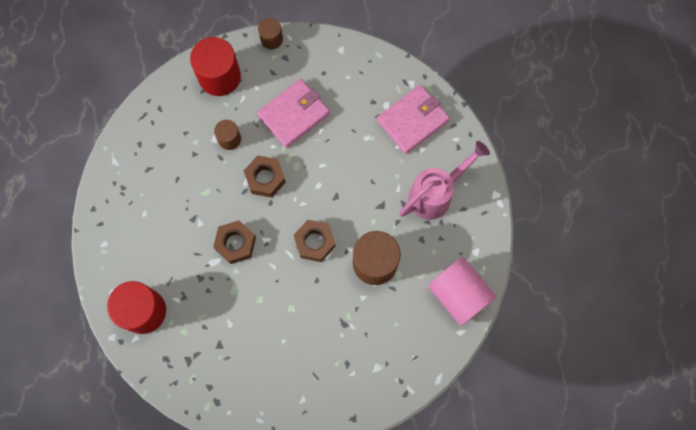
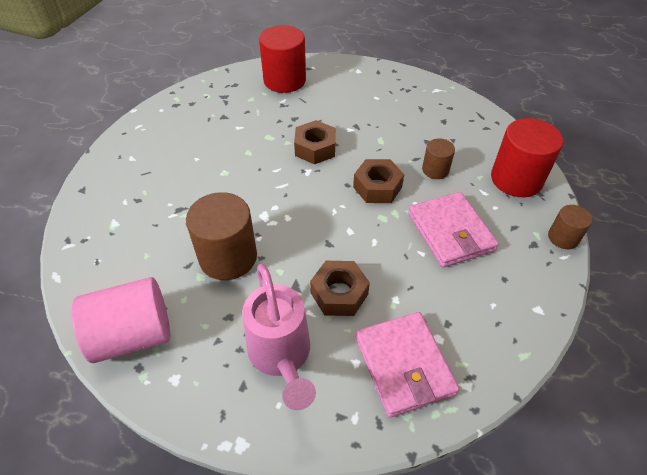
camera: 110 degrees right, 25 degrees down
(314, 242) = (283, 209): brown nut -> brown nut (339, 293)

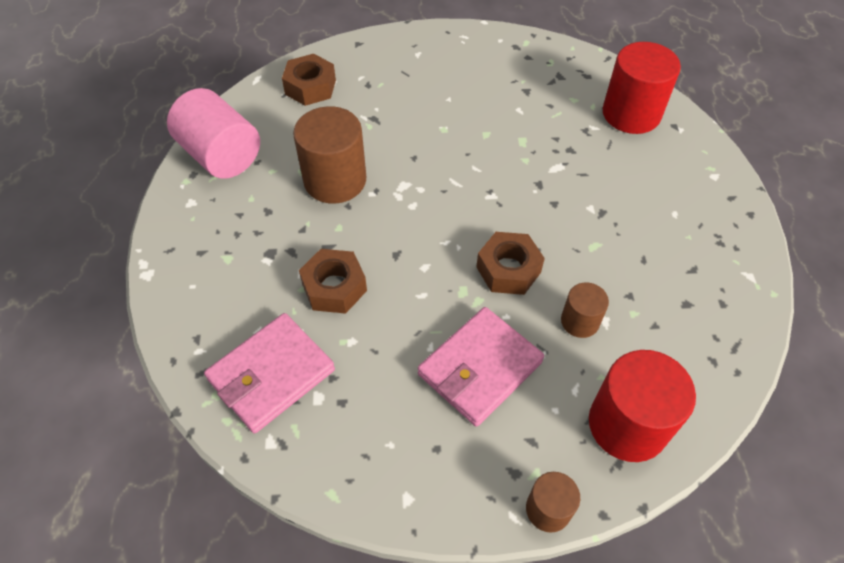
camera: 65 degrees right, 5 degrees up
(281, 356) = (241, 268): pink watering can -> none
(315, 148) = (533, 188): brown nut -> brown nut (310, 87)

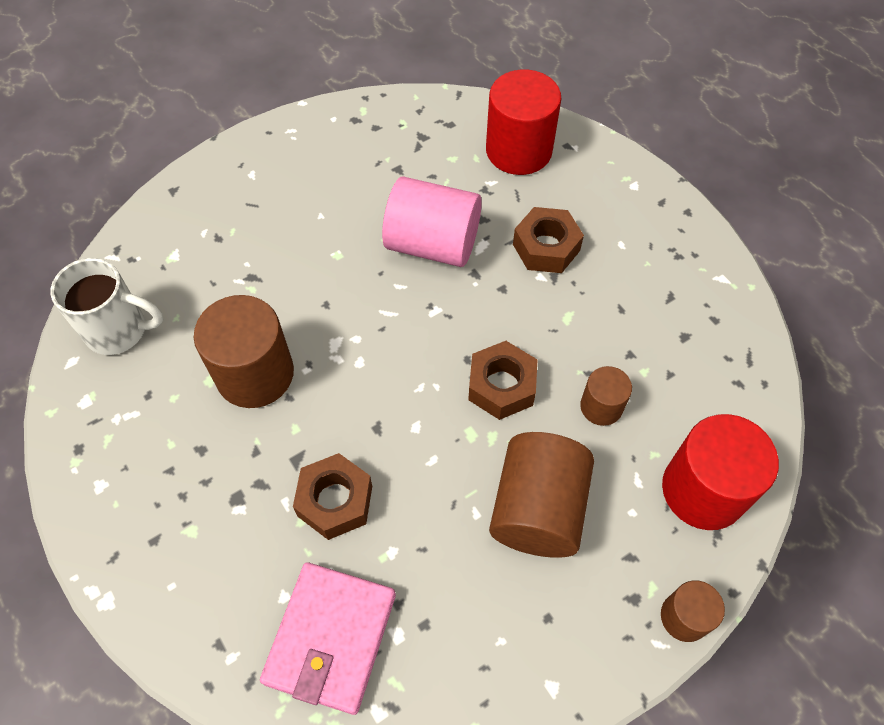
camera: 30 degrees left, 5 degrees up
(221, 155) = (98, 408): pink cylinder -> pink cylinder (432, 244)
(265, 114) = (119, 330): none -> white mug
(310, 87) = (151, 271): brown nut -> brown nut (546, 247)
(480, 368) = (538, 509): pink wallet -> brown cylinder

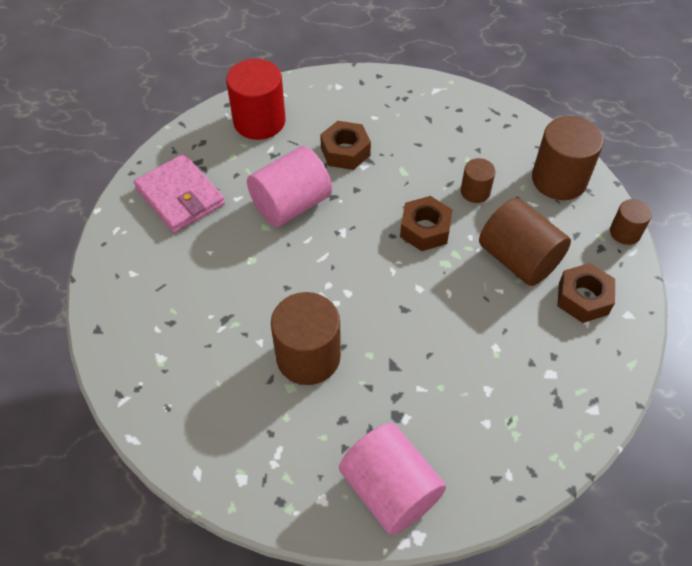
camera: 55 degrees left, 5 degrees down
(119, 330) = (197, 426): white mug -> none
(145, 542) = (390, 490): none -> pink cylinder
(331, 638) = (531, 410): pink wallet -> pink wallet (180, 196)
(335, 501) = (440, 359): brown nut -> brown nut (583, 298)
(703, 490) = (559, 179): red cylinder -> brown cylinder

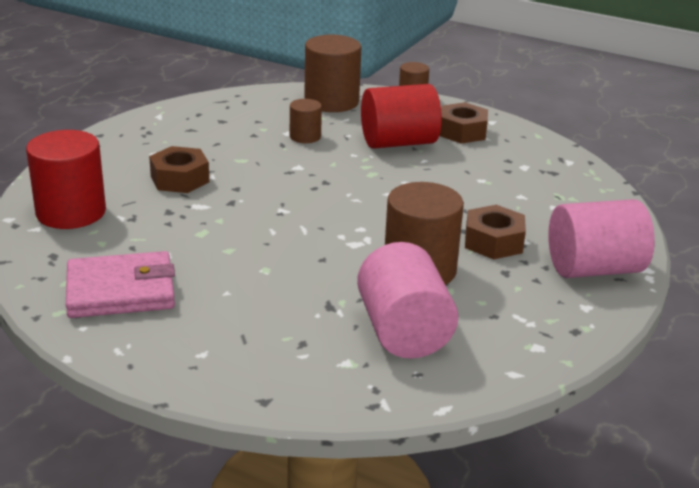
camera: 65 degrees left, 25 degrees down
(291, 204) = (215, 227): pink cylinder -> pink cylinder (404, 332)
(425, 229) = (324, 170): brown nut -> brown nut (493, 242)
(518, 259) = (398, 142): brown cylinder -> red cylinder

